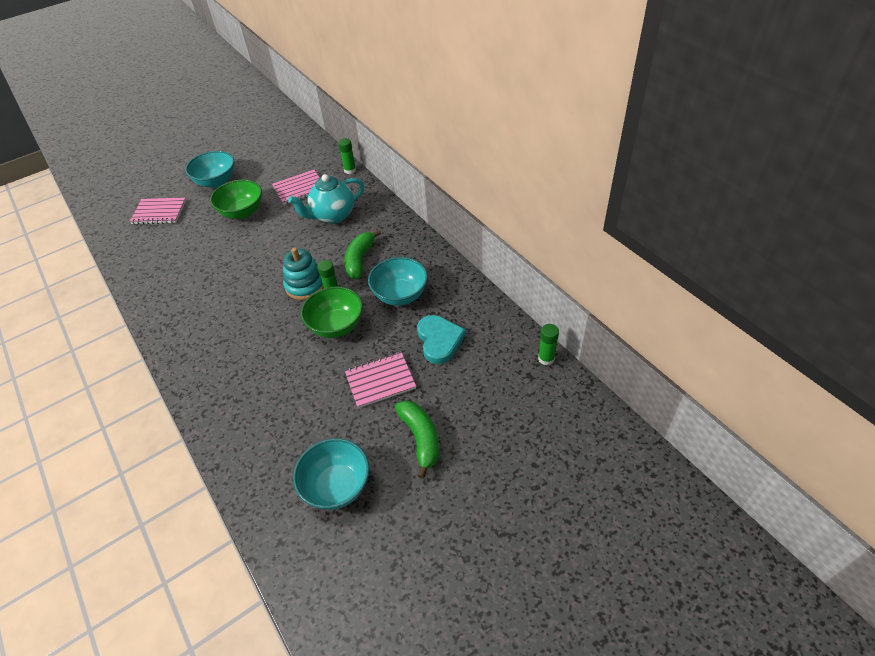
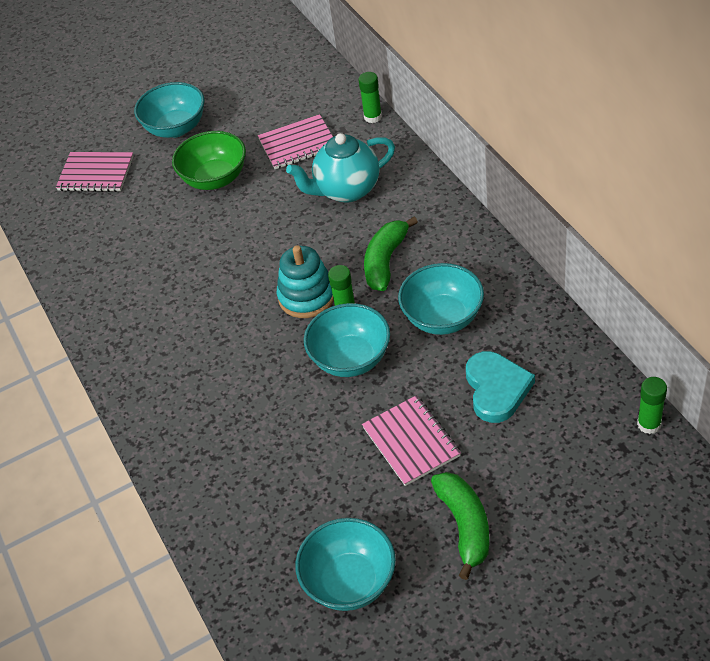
camera: 10 degrees right, 0 degrees up
(336, 326) = (350, 359): green bowl -> turquoise bowl
(380, 380) = (411, 442): pink notebook -> pink notebook turned 75 degrees clockwise

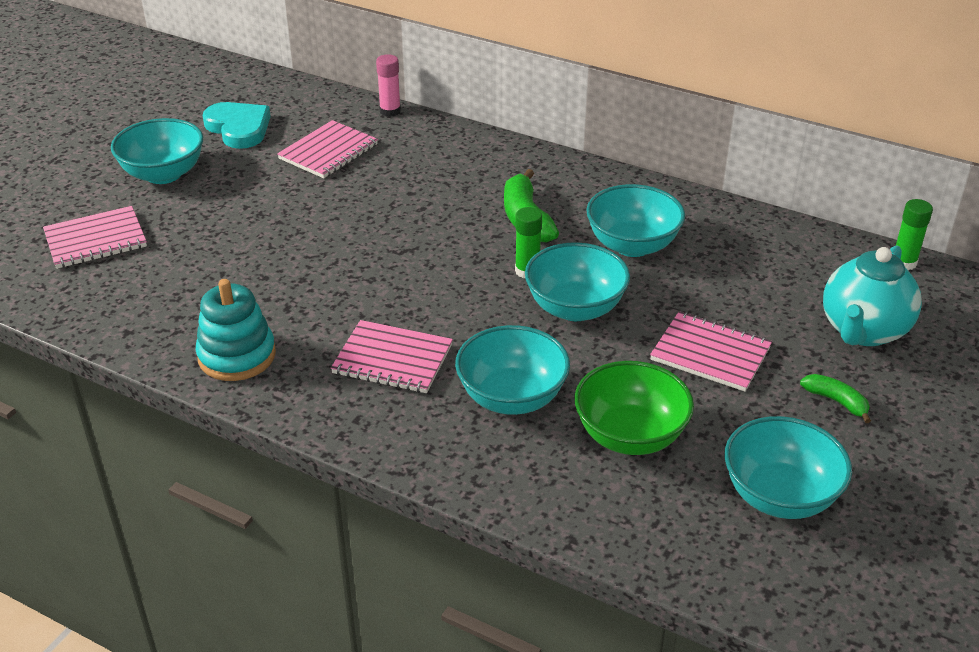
camera: 40 degrees left, 10 degrees down
(196, 351) = (392, 359): none -> pink notebook
(215, 179) = (258, 204): green bowl -> green bowl (630, 436)
(245, 416) = (512, 397): none -> turquoise bowl
(307, 296) = (472, 272): turquoise stacking toy -> turquoise stacking toy (237, 356)
(346, 190) = (423, 174): turquoise teapot -> turquoise teapot (863, 331)
(373, 117) = (390, 111): green glue stick -> pink glue stick
(465, 526) = (836, 401): green banana -> green banana, size x0.57
(496, 389) = (744, 283): turquoise heart -> turquoise heart (239, 128)

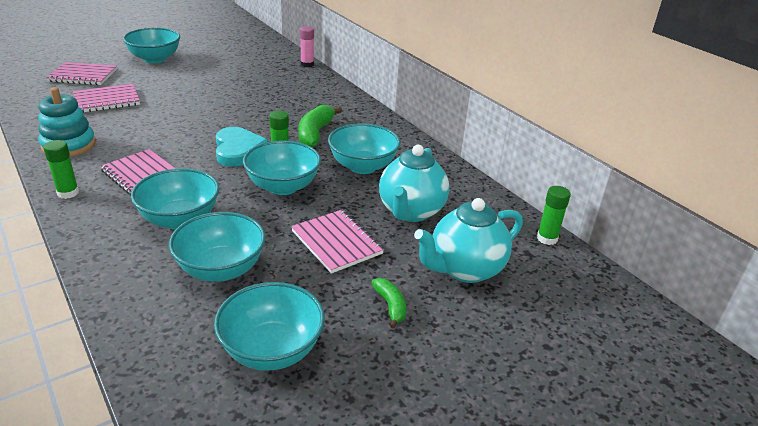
camera: 25 degrees right, 5 degrees down
(239, 128) = (219, 51): turquoise heart -> turquoise heart (238, 150)
(328, 152) = (249, 72): pink notebook -> pink notebook (107, 100)
(332, 420) = (68, 193): none -> green glue stick
(630, 436) = (221, 269): green bowl -> turquoise bowl
(745, 284) = (411, 212): none -> turquoise teapot

